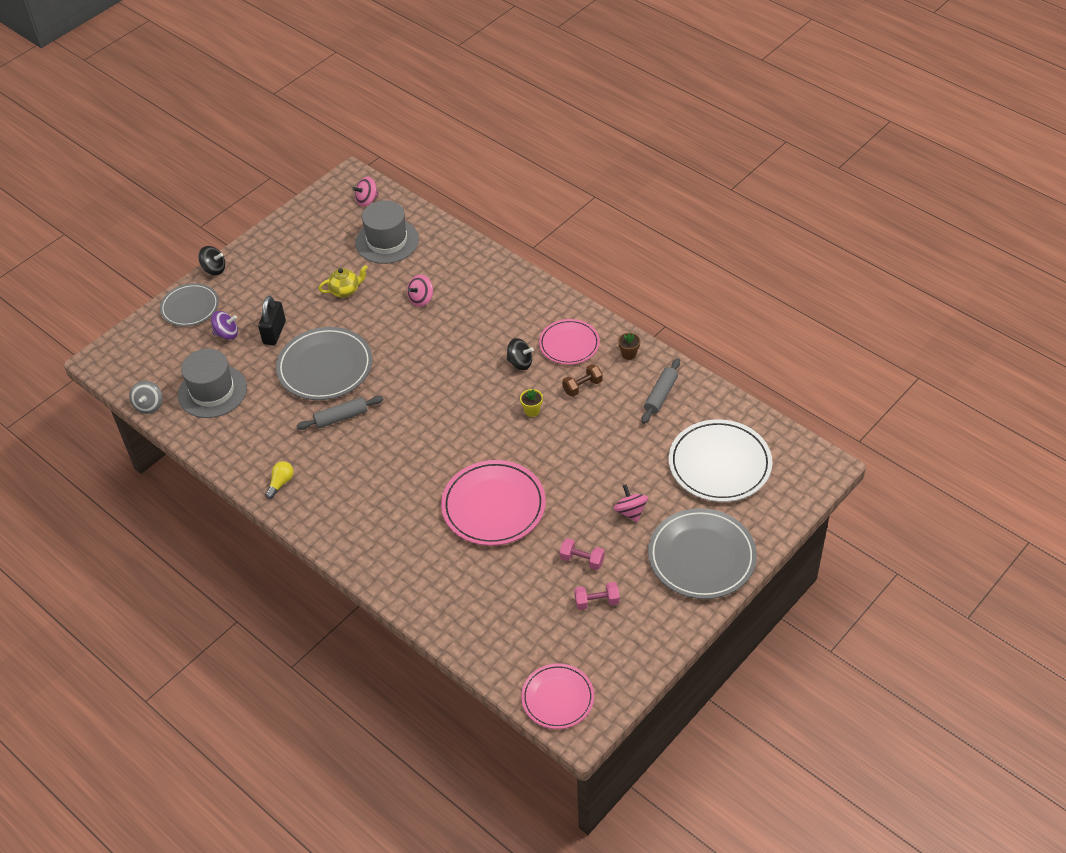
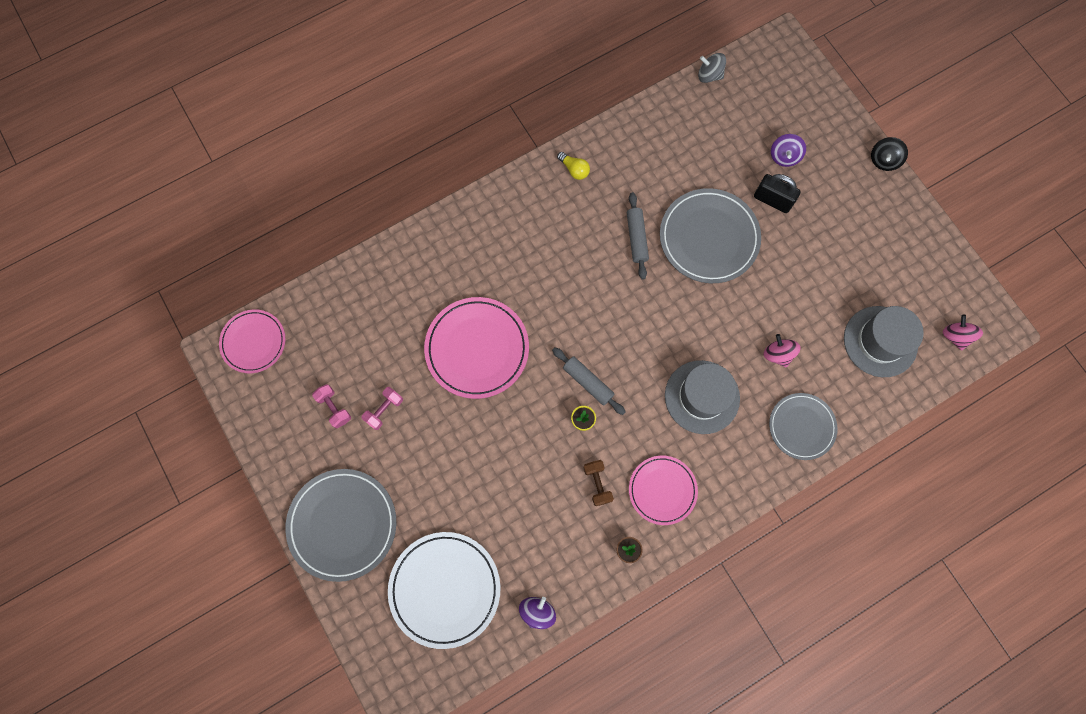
camera: 105 degrees right, 25 degrees up
(190, 307) = (833, 129): grey plate -> grey plate (801, 427)
(212, 391) = (709, 131): grey hat -> grey hat (702, 397)
(345, 291) = (813, 280): yellow teapot -> none
(520, 363) = (652, 430): black spinning top -> none
(597, 602) = (334, 408): pink dumbbell -> pink dumbbell turned 45 degrees counterclockwise
(630, 511) = (421, 475): pink spinning top -> none
(661, 395) = (557, 563): grey rolling pin -> grey rolling pin (588, 382)
(706, 397) = (537, 612): none -> purple spinning top

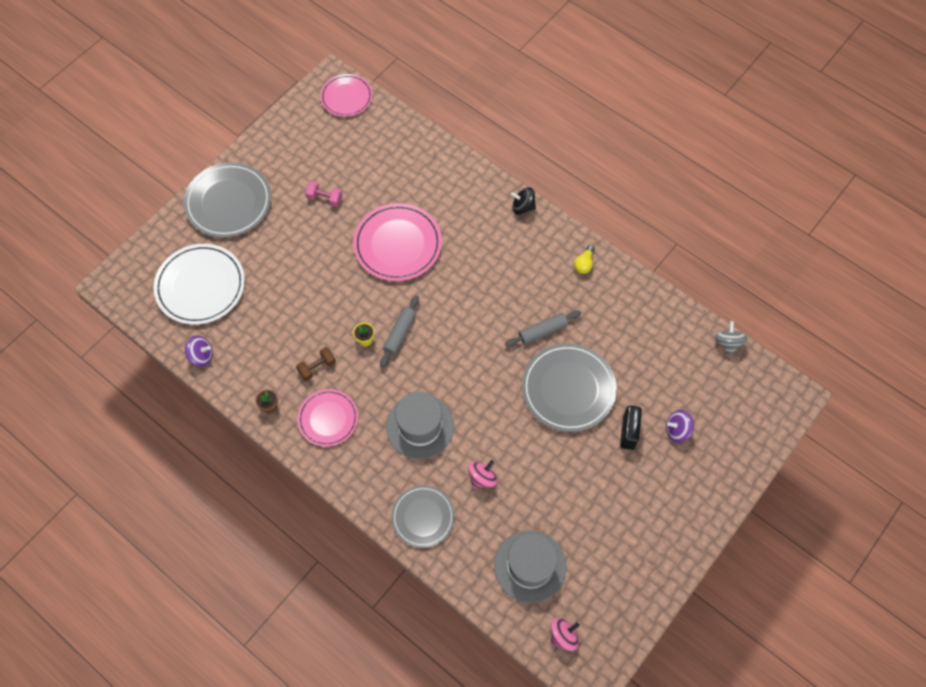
camera: 70 degrees right, 10 degrees down
(334, 408) = (315, 165): pink dumbbell -> none
(883, 160) = (716, 522): black spinning top -> black spinning top (523, 207)

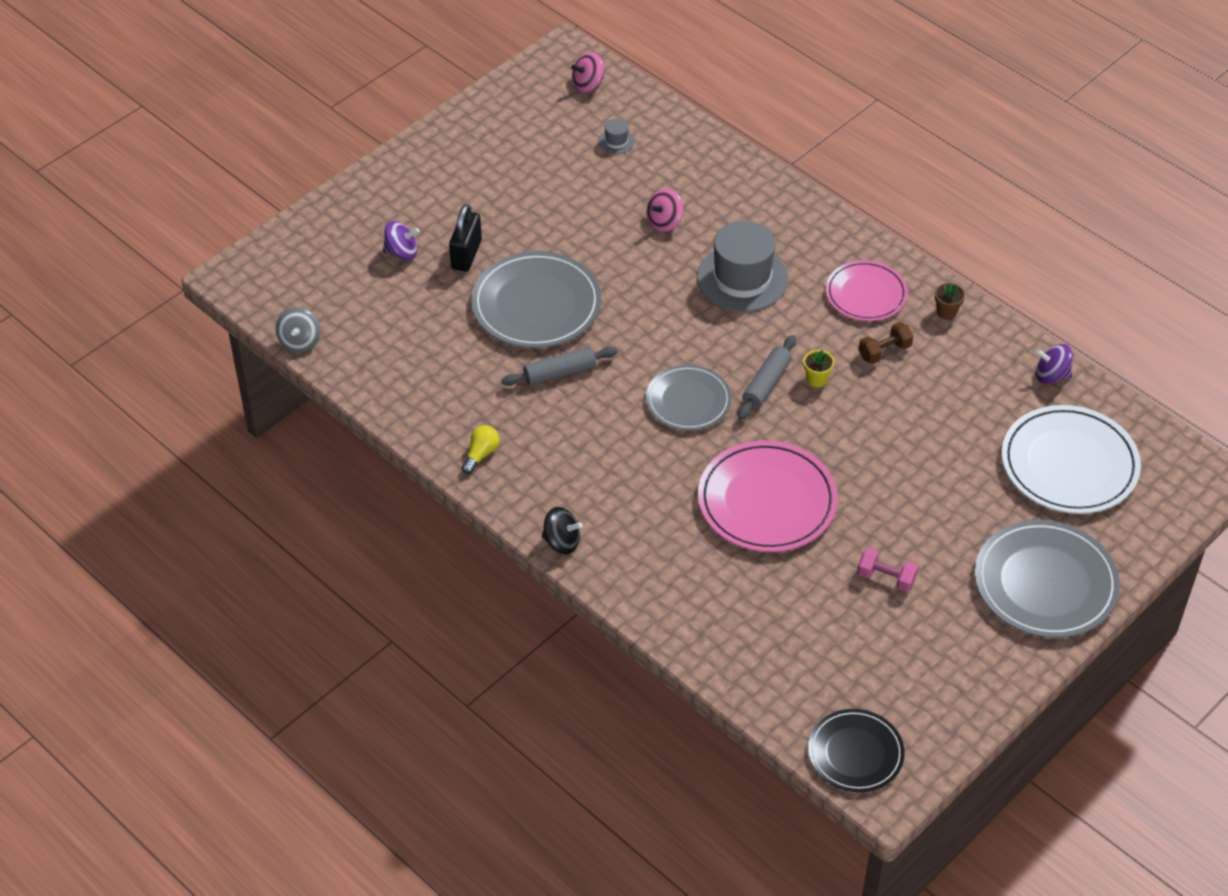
camera: 175 degrees left, 15 degrees down
(346, 97) = (855, 753): pink plate -> black plate
(423, 517) = (742, 191): grey plate -> grey plate (688, 401)
(530, 566) = (616, 141): grey hat -> grey hat, size x0.42

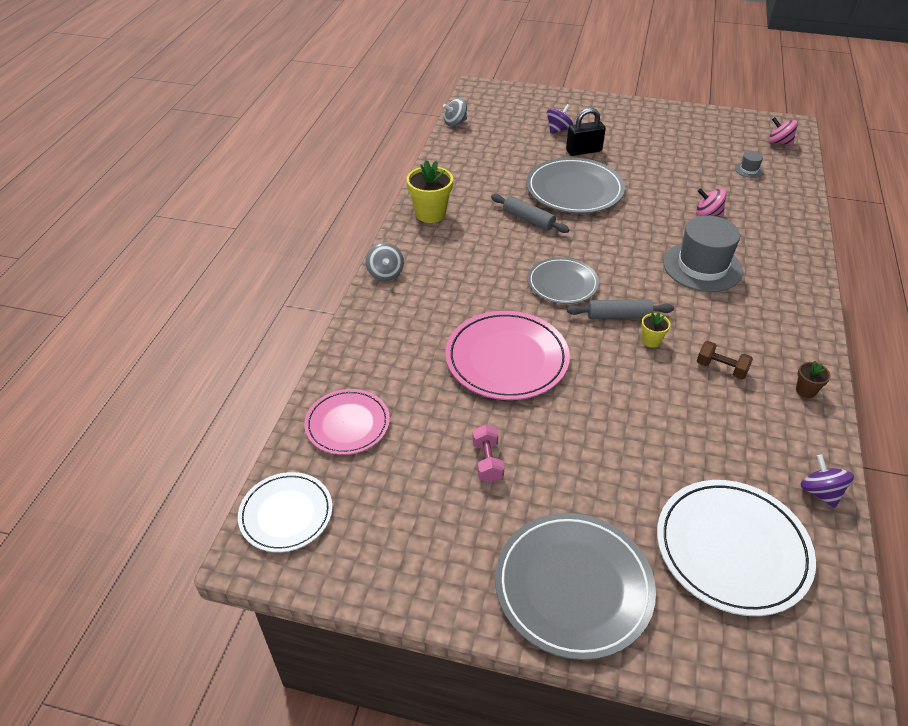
camera: 60 degrees right, 5 degrees down
(402, 252) = (558, 130): purple spinning top -> purple spinning top turned 105 degrees counterclockwise
(481, 454) = (430, 214): yellow light bulb -> yellow flower pot
(562, 542) = (385, 273): black spinning top -> grey spinning top
(855, 753) = (286, 514): black plate -> white plate
(866, 294) = (766, 335): pink plate -> pink plate (347, 424)

